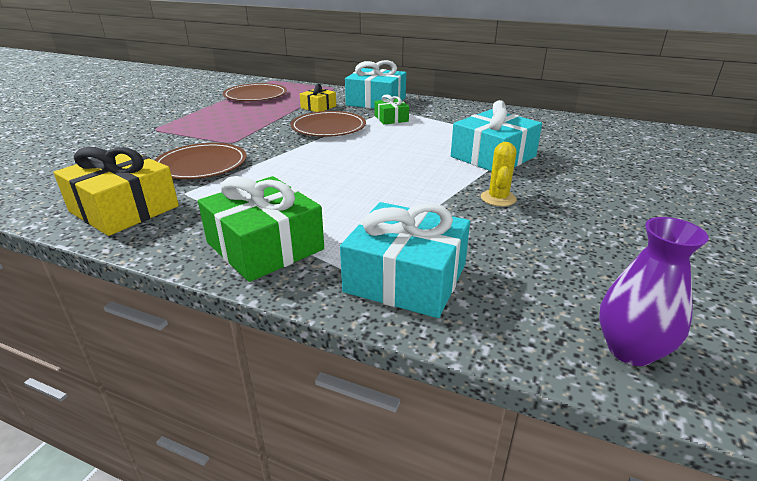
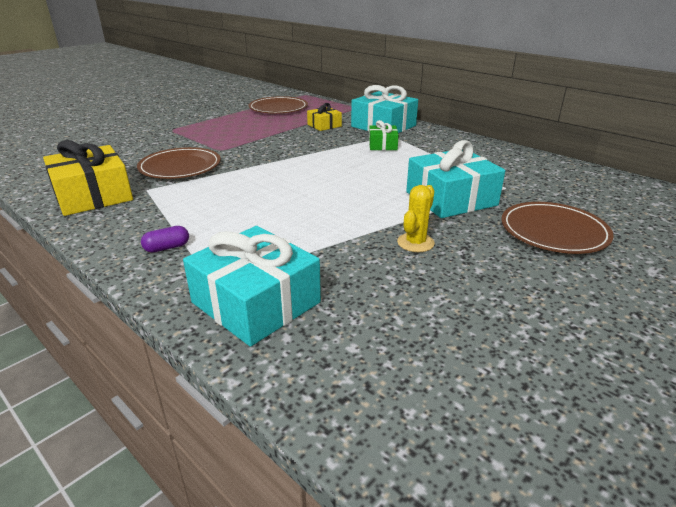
camera: 20 degrees right, 0 degrees up
(265, 246) = (167, 247): green gift -> purple capsule
(328, 127) = (315, 146): brown plate -> brown plate (553, 231)
(630, 350) = (406, 429): purple vase -> none

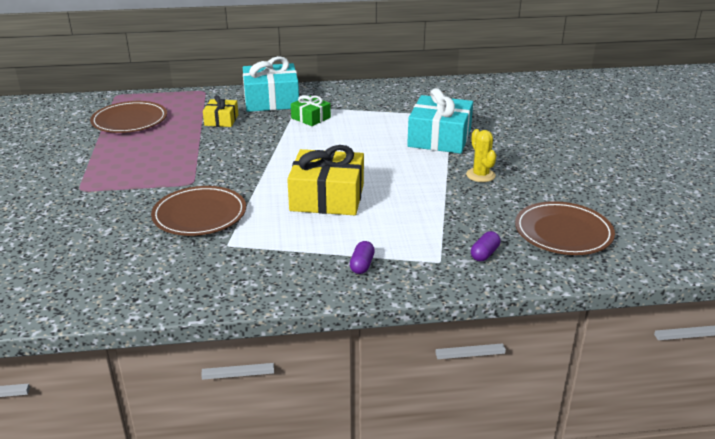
camera: 50 degrees left, 0 degrees up
(93, 195) = (195, 275): yellow gift -> yellow gift (327, 197)
(256, 302) = (484, 254): turquoise gift -> purple capsule
(553, 231) = (522, 131): brown plate -> brown plate (563, 232)

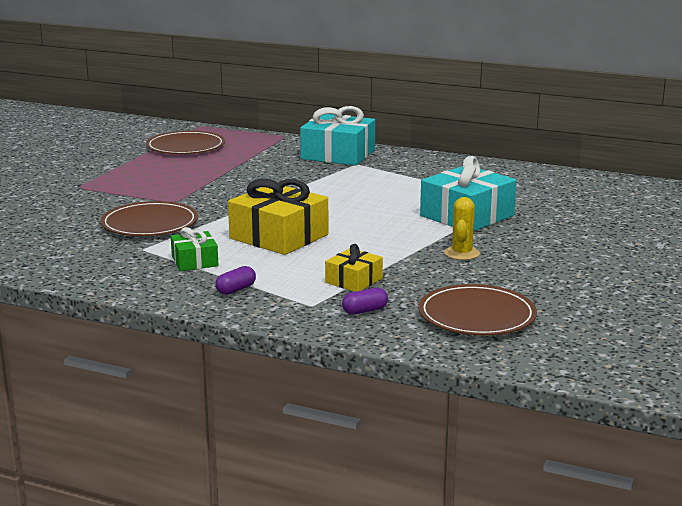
camera: 30 degrees right, 10 degrees down
(221, 120) = (267, 161): yellow gift -> yellow gift (354, 280)
(311, 118) = (356, 175): green gift -> green gift (194, 261)

